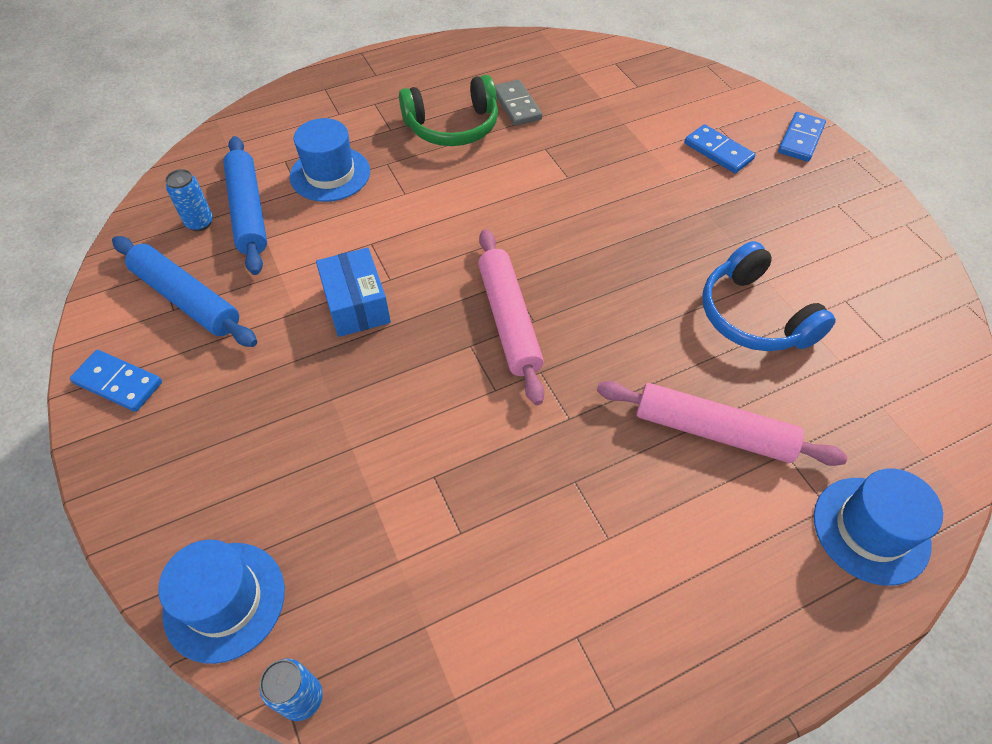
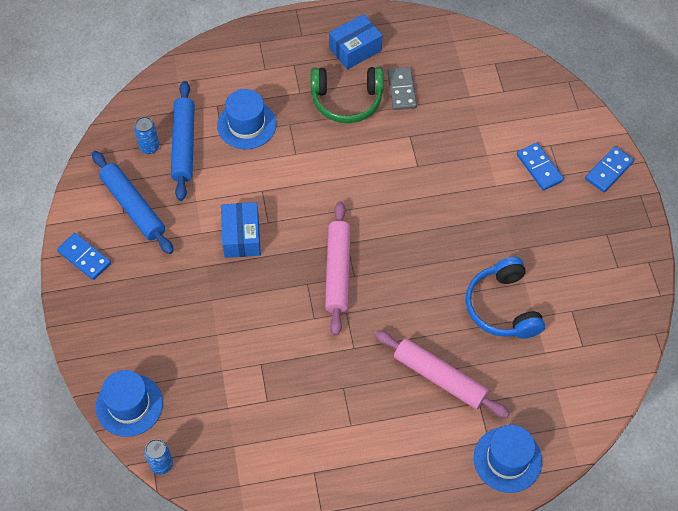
camera: 15 degrees right, 5 degrees up
(445, 77) = (355, 49): none -> blue box

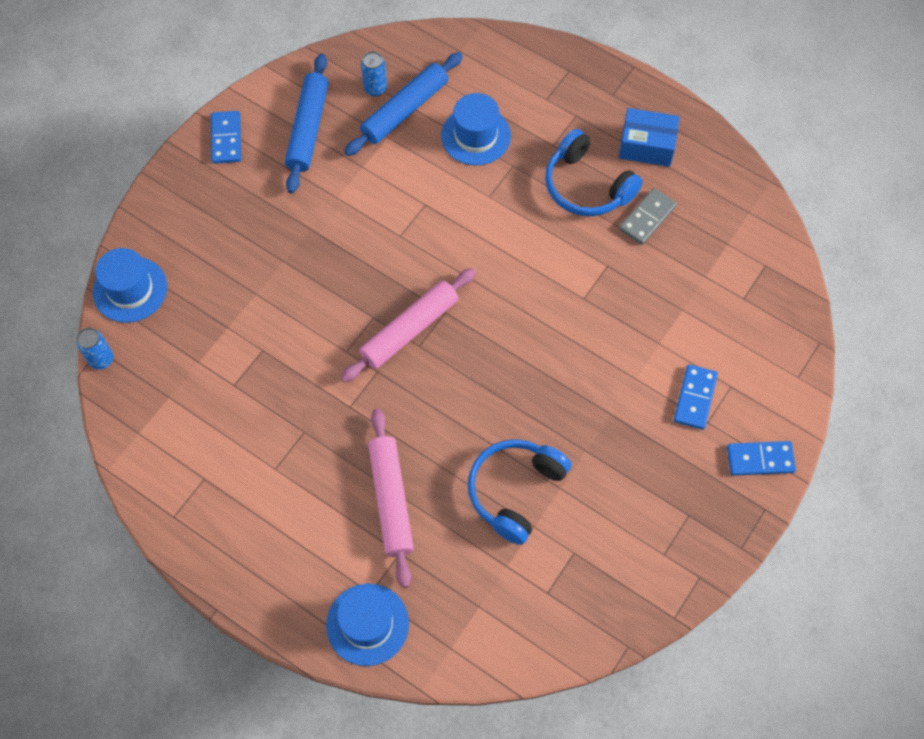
camera: 45 degrees right, 5 degrees up
(241, 236) = (365, 229): blue box -> none
(347, 100) = (587, 186): green headphones -> blue headphones

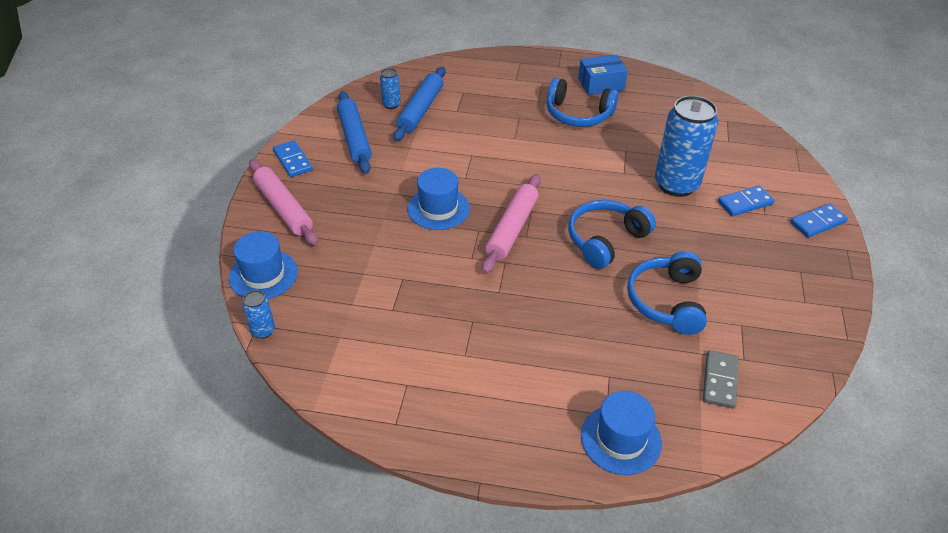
camera: 25 degrees left, 20 degrees down
(391, 500) = (576, 342): pink rolling pin -> pink rolling pin (284, 208)
(476, 136) = (481, 109): blue hat -> blue hat (438, 208)
(501, 385) = (605, 240): none -> blue headphones
(633, 340) = (676, 184): none -> blue can
(647, 218) = (631, 119): grey domino -> grey domino (719, 381)
(695, 398) = (745, 203): blue domino -> blue domino turned 75 degrees clockwise

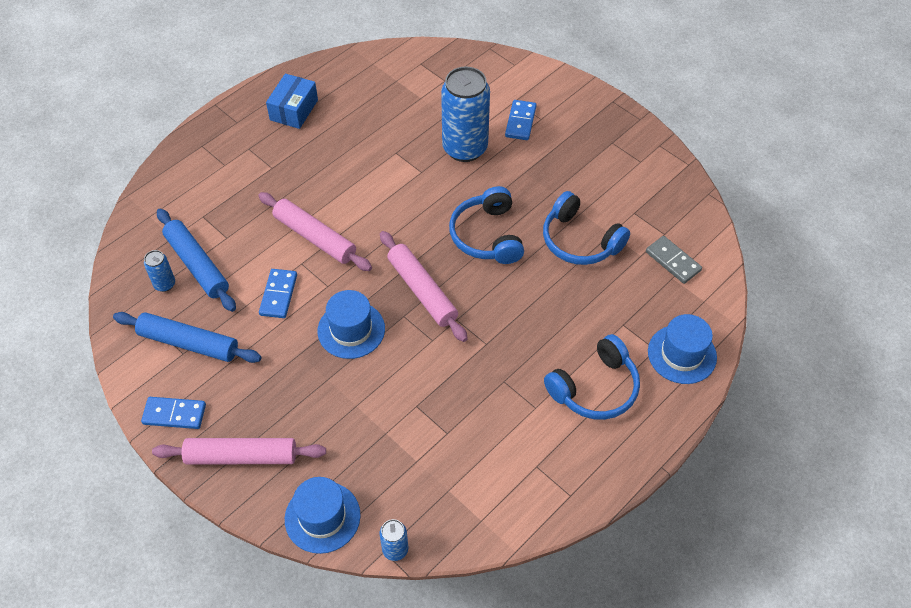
camera: 55 degrees left, 10 degrees up
(501, 150) = (315, 237): none -> pink rolling pin
(578, 114) = (319, 152): blue headphones -> blue headphones (595, 388)
(818, 222) = (575, 96): blue domino -> blue domino (278, 295)

